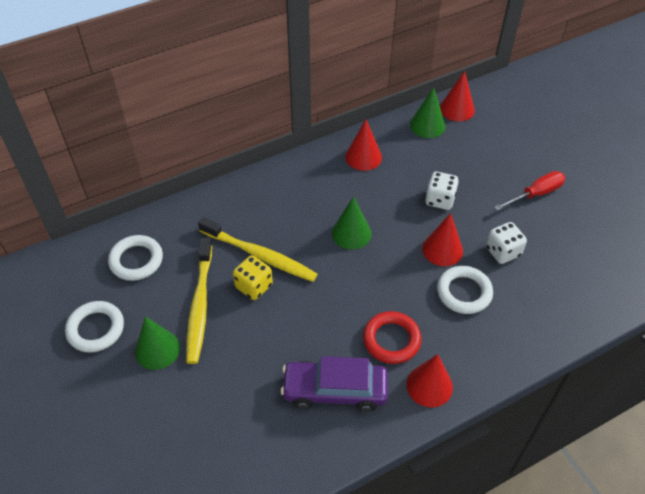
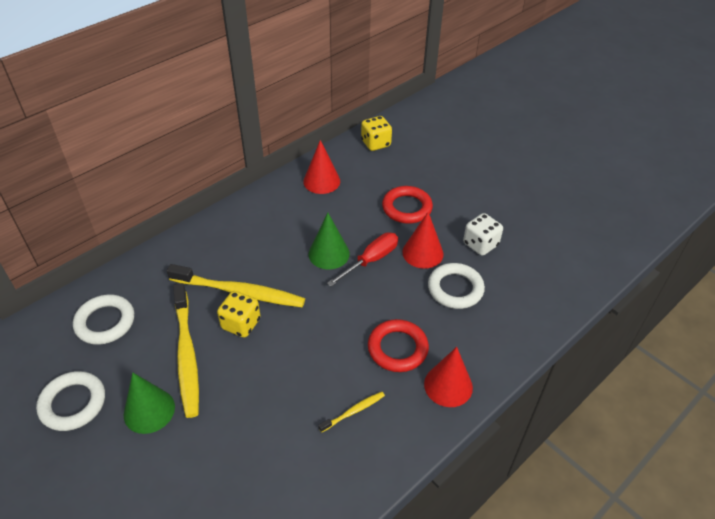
camera: 15 degrees left, 5 degrees down
(335, 390) = (353, 411): purple car -> yellow toothbrush
(427, 125) = (375, 143): green cone -> yellow dice
(440, 200) = (407, 208): white dice -> red ring
(457, 109) = (399, 125): red cone -> none
(535, 194) = (494, 187): red screwdriver -> red screwdriver (371, 260)

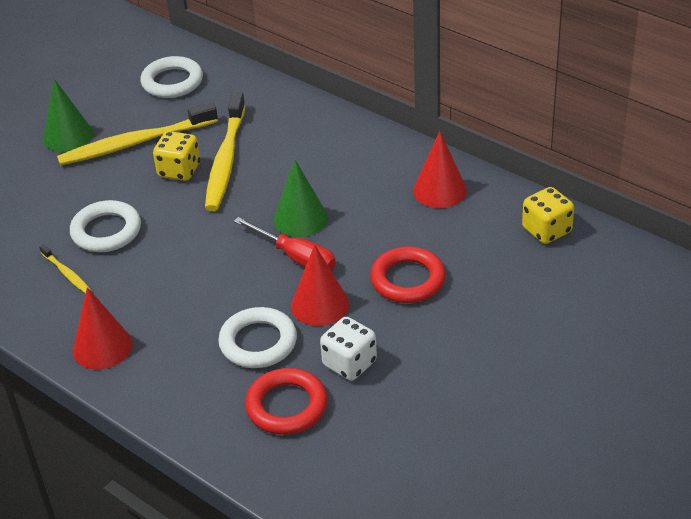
camera: 85 degrees right, 5 degrees down
(73, 403) = (75, 90): white ring -> white ring (106, 231)
(397, 348) = (154, 298): red ring -> red ring (286, 406)

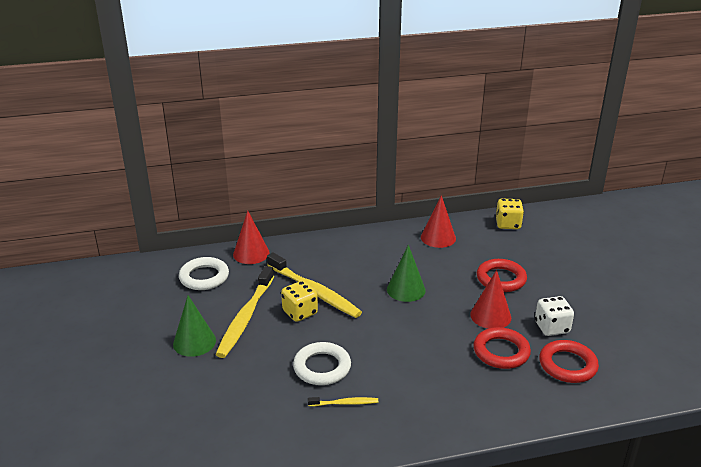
camera: 55 degrees left, 10 degrees down
(102, 347) = (440, 418): red cone -> red cone (251, 253)
(258, 342) = (501, 352): white ring -> red ring
(296, 257) = (439, 306): red screwdriver -> none

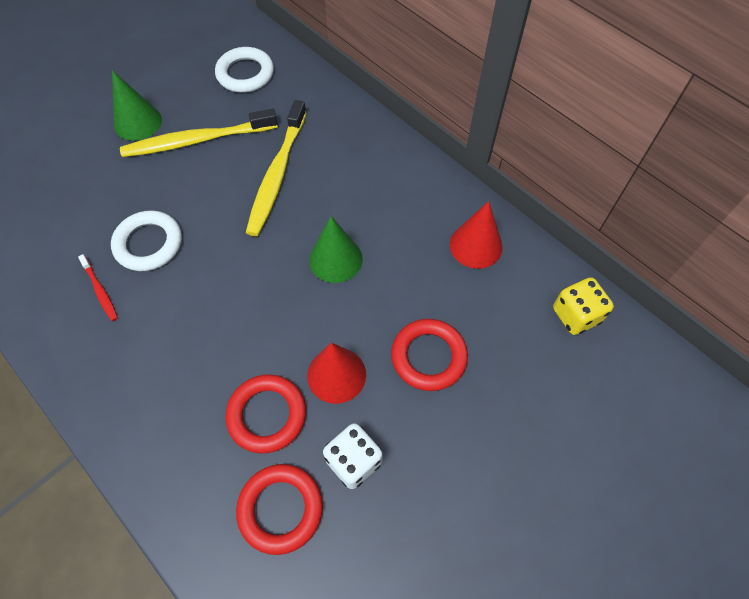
camera: 60 degrees right, 30 degrees up
(251, 253) = (312, 87): red cone -> none
(300, 312) = (231, 180): yellow dice -> none
(345, 403) = (100, 291): yellow toothbrush -> red toothbrush

